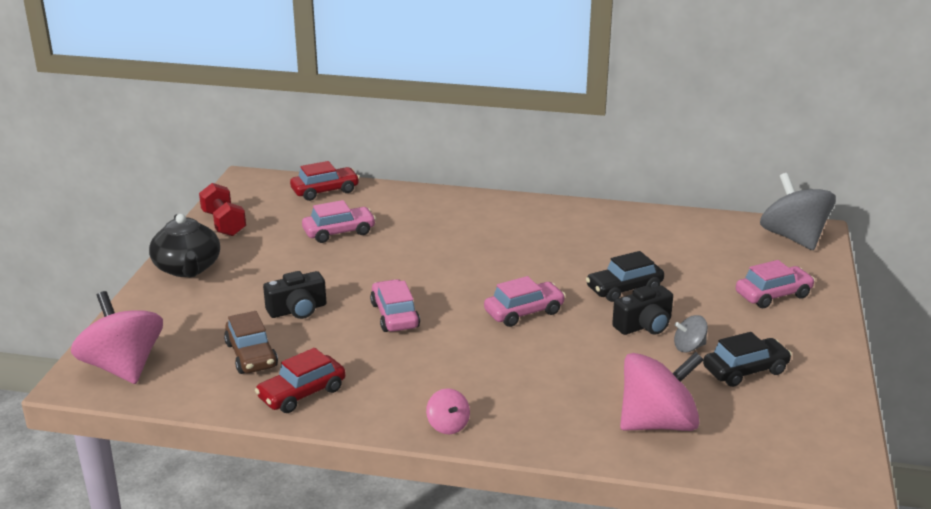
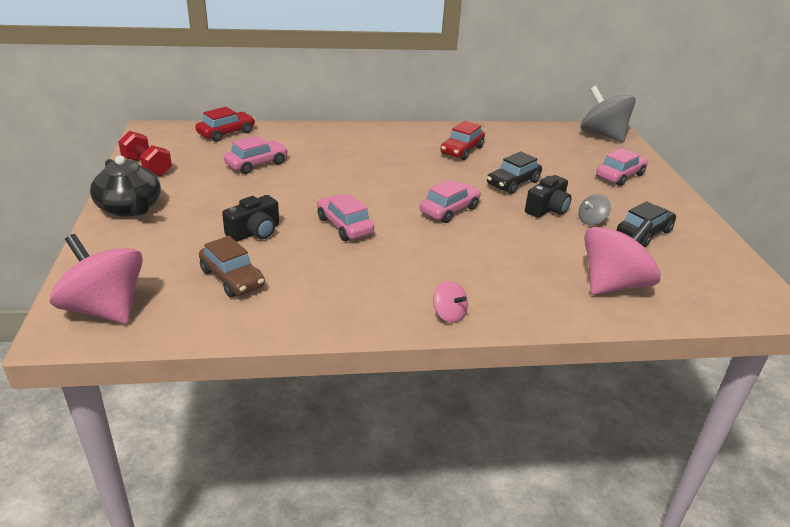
camera: 20 degrees left, 5 degrees up
(302, 393) = (300, 307): red car -> red car (462, 150)

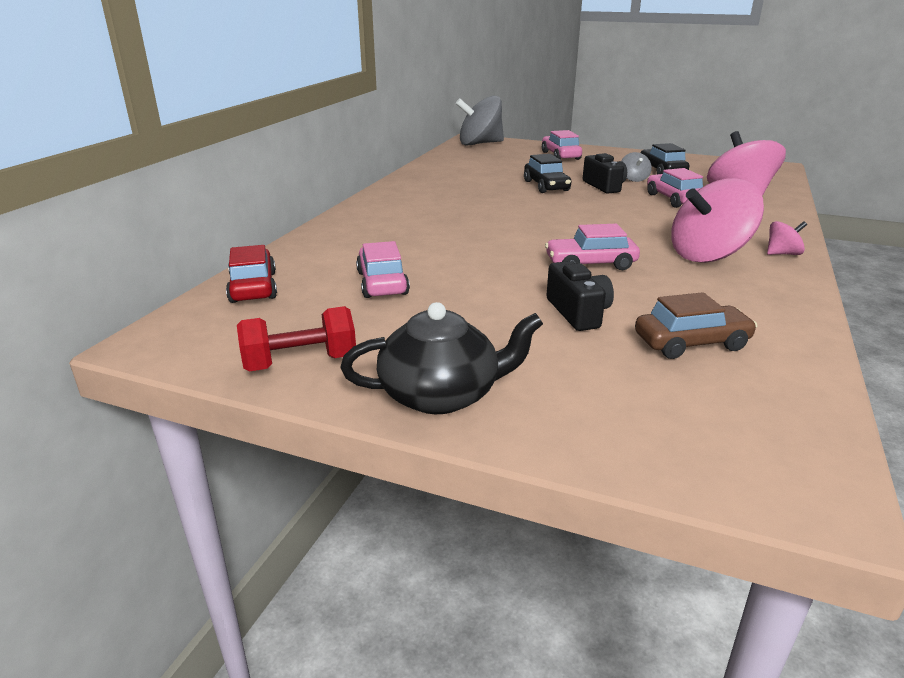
camera: 60 degrees left, 5 degrees down
(105, 309) = (757, 449): pink spinning top -> pink spinning top (708, 255)
(449, 210) = (583, 216): pink car -> pink car (674, 199)
(462, 150) = (458, 188): red car -> none

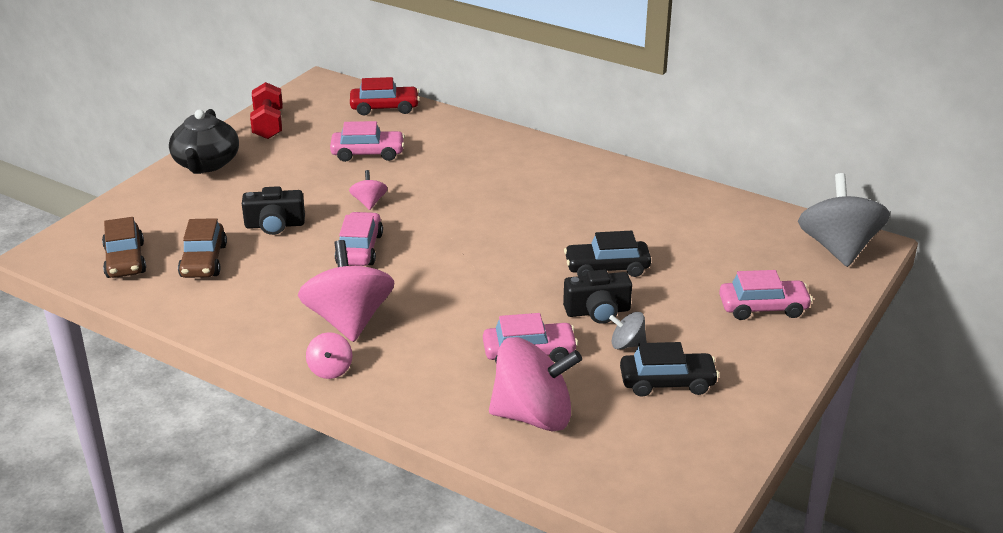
camera: 100 degrees right, 5 degrees up
(497, 270) = (369, 202): none -> pink spinning top
(749, 404) = (125, 260): none -> brown car

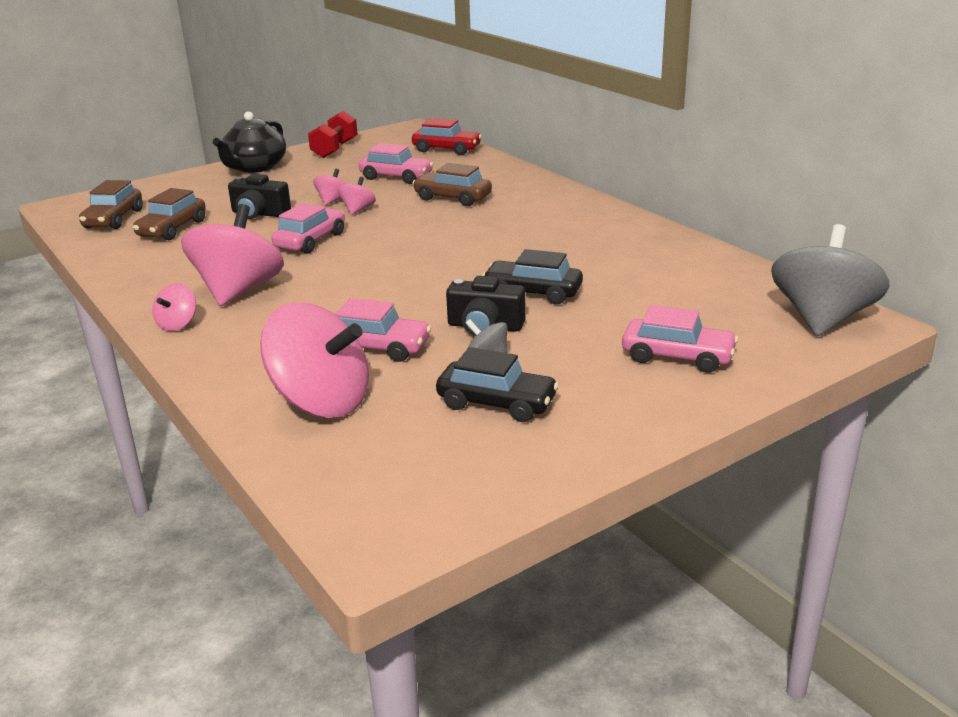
camera: 25 degrees right, 5 degrees down
(333, 195) = (333, 201): none -> pink spinning top
(446, 171) = (452, 198): none -> brown car

